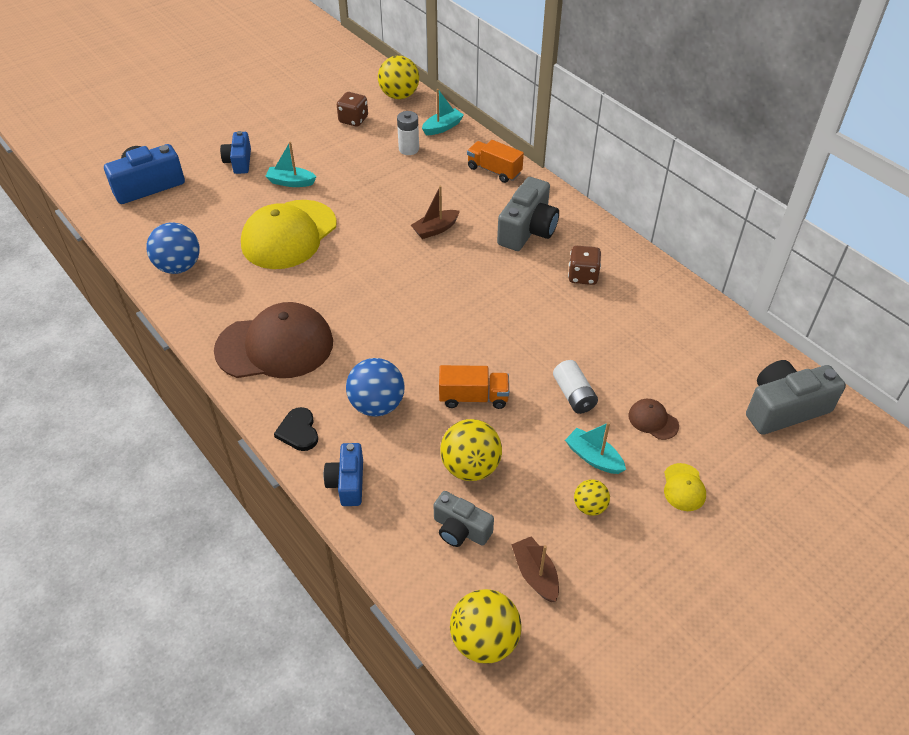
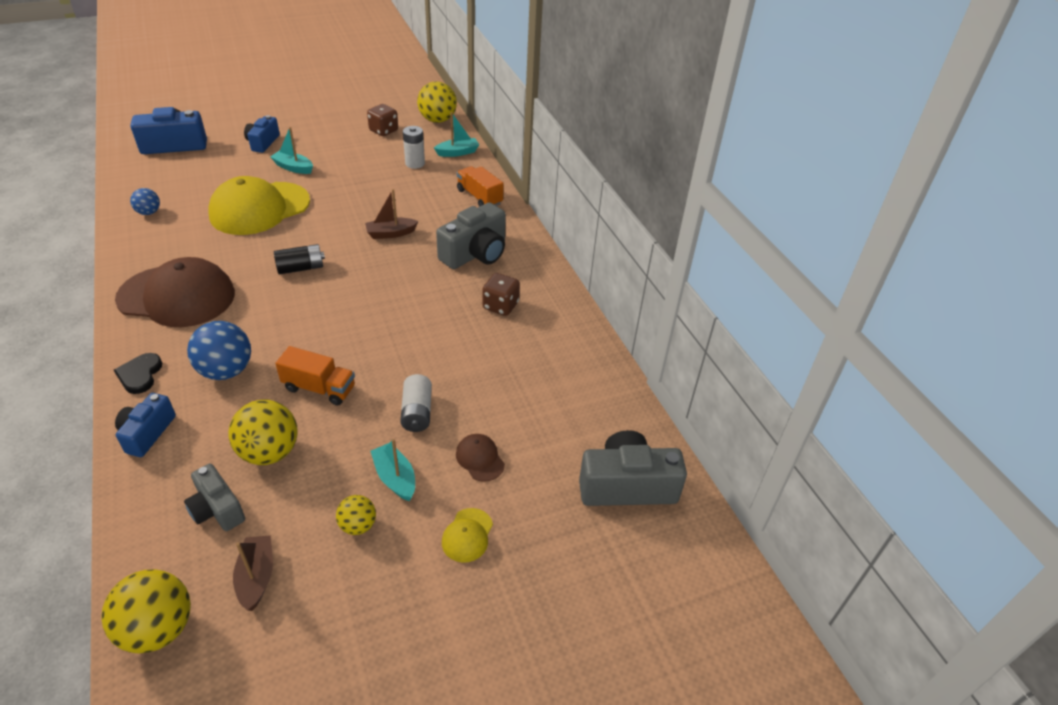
camera: 15 degrees right, 5 degrees down
(179, 266) = (149, 212): blue ball -> blue ball, size x0.56
(374, 286) = (301, 268): none -> black battery

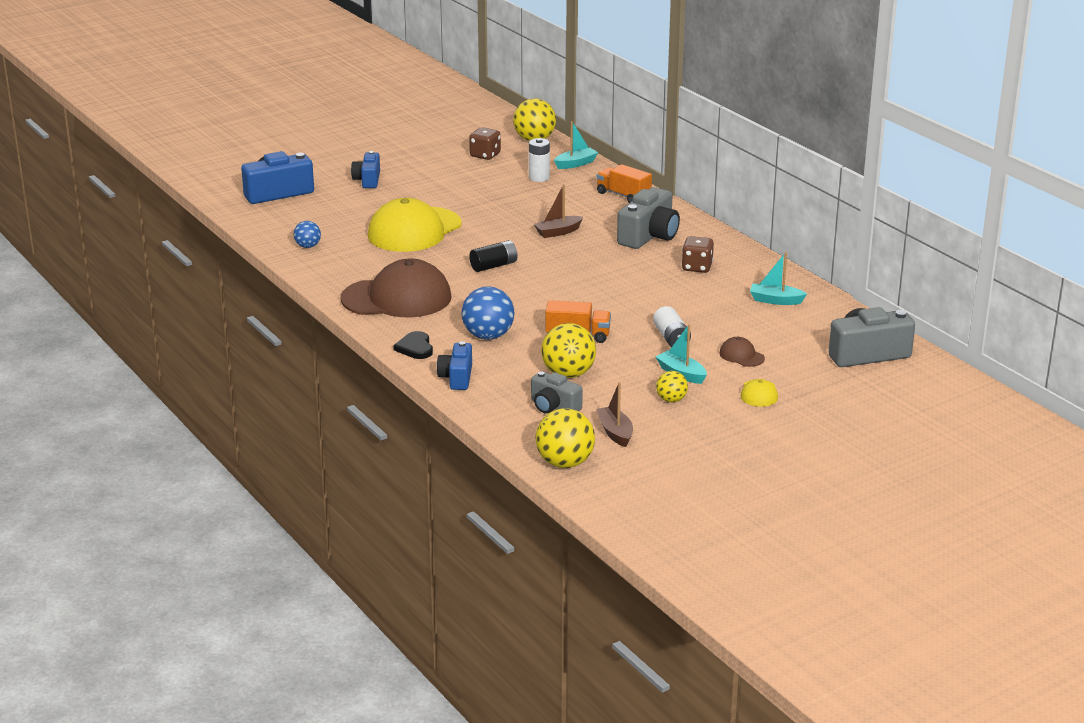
camera: 10 degrees left, 15 degrees down
(293, 167) = (418, 196): turquoise boat -> turquoise boat (775, 300)

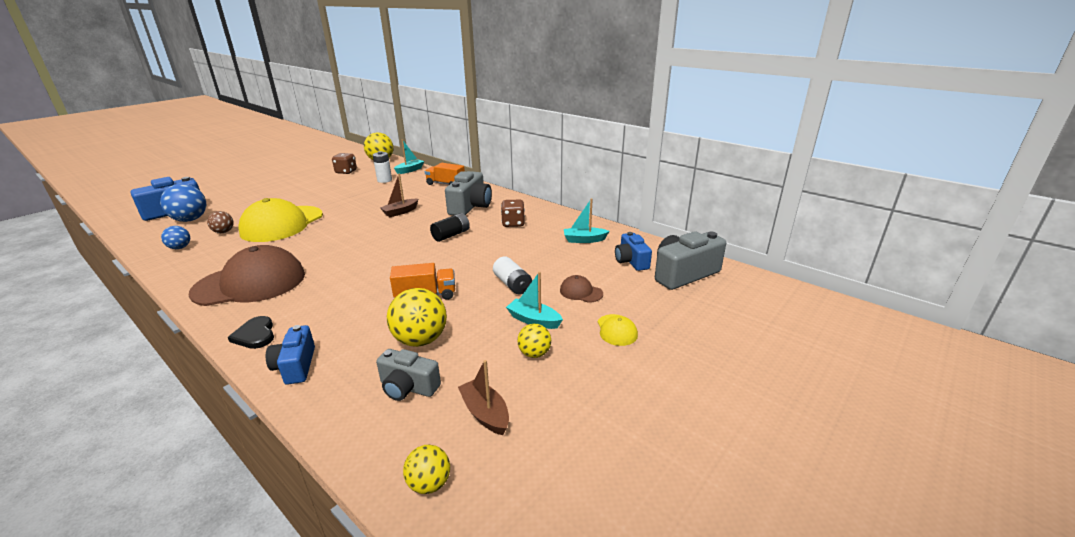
camera: 15 degrees left, 0 degrees up
(349, 232) = (224, 232): none -> brown ball
(367, 180) = (253, 194): blue camera -> blue camera (631, 261)
(488, 336) = (336, 309): blue ball -> blue ball (190, 220)
(494, 266) = (347, 243): black battery -> black battery (451, 235)
(565, 463) = (429, 484): yellow ball -> yellow ball, size x0.56

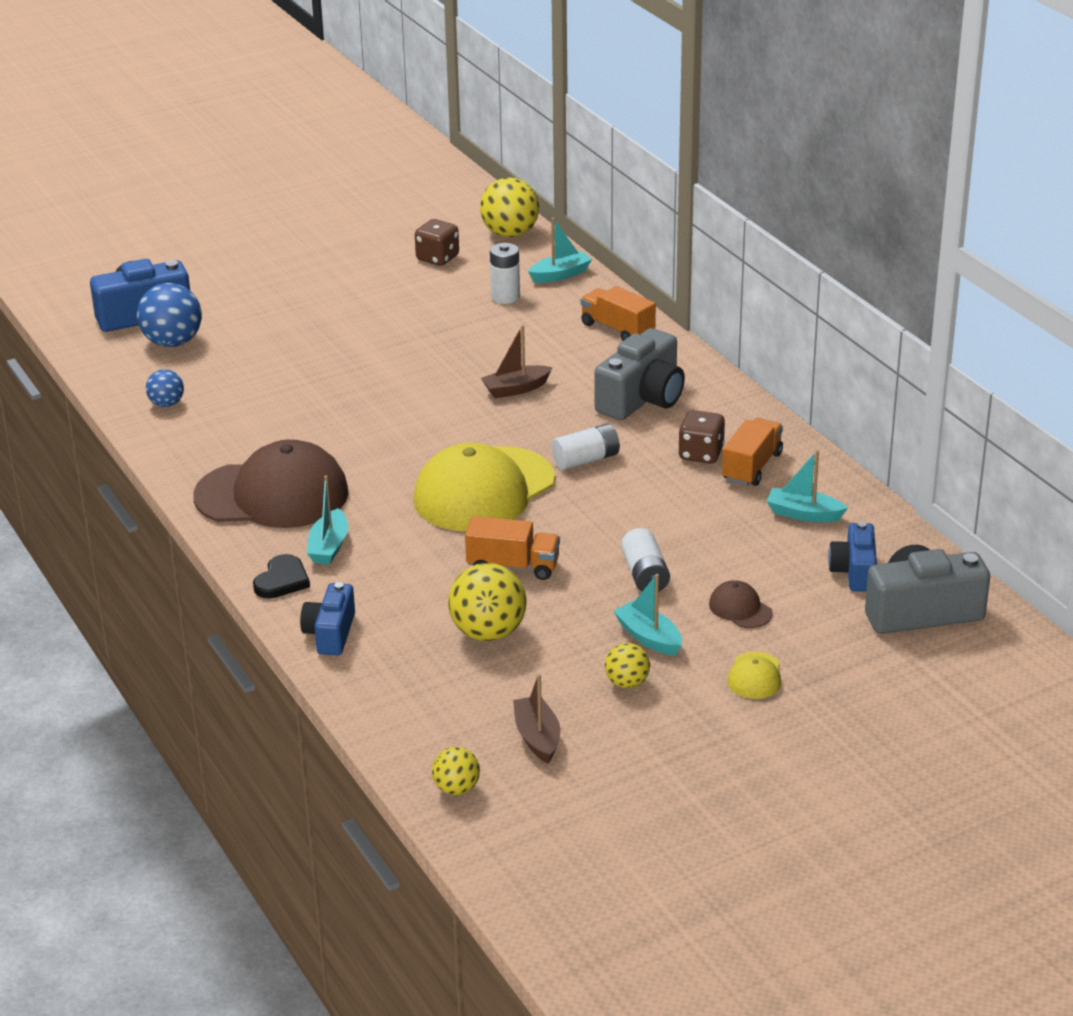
camera: 20 degrees right, 5 degrees up
(224, 232) = (227, 382): brown ball -> none
(255, 335) = (282, 580): black heart -> black heart turned 150 degrees counterclockwise
(282, 224) = (317, 381): yellow cap -> yellow cap (484, 490)
(292, 307) = (329, 547): none -> turquoise boat
(408, 387) = (458, 689): grey camera -> none
(451, 235) = (586, 460): black battery -> white battery
(543, 225) = (752, 467): none -> orange truck

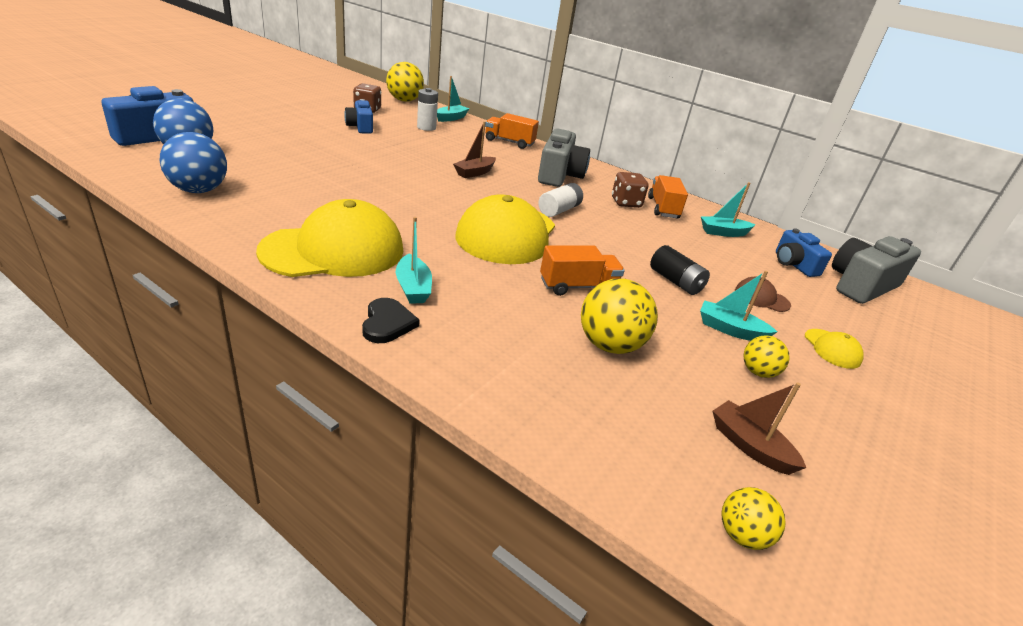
camera: 30 degrees left, 0 degrees up
(166, 404) = (199, 190): blue ball -> blue ball, size x1.77
(272, 495) = (333, 250): brown cap -> yellow cap
(330, 633) = (470, 370): blue camera -> blue camera (360, 127)
(645, 575) = (675, 281): white battery -> black battery

